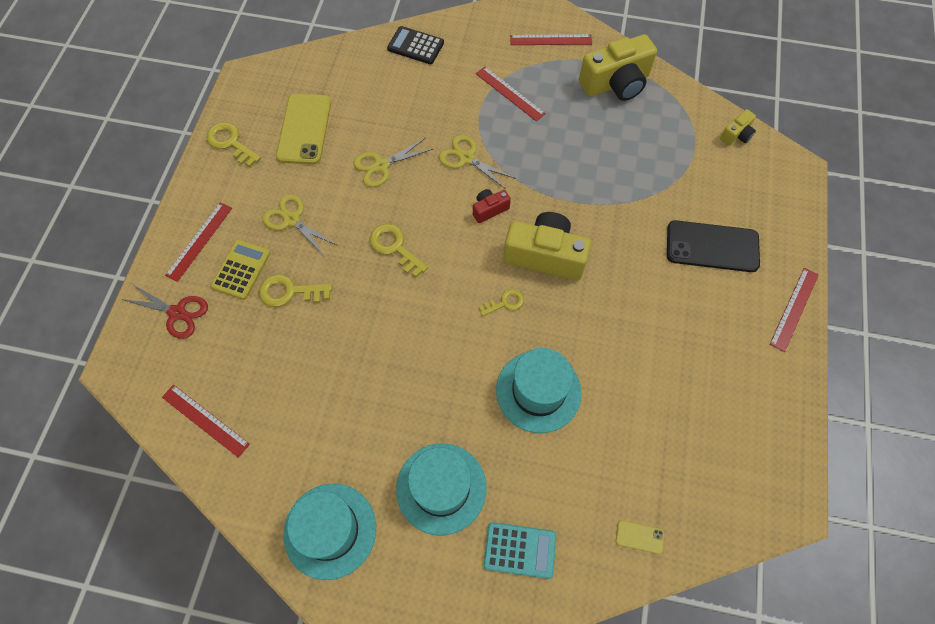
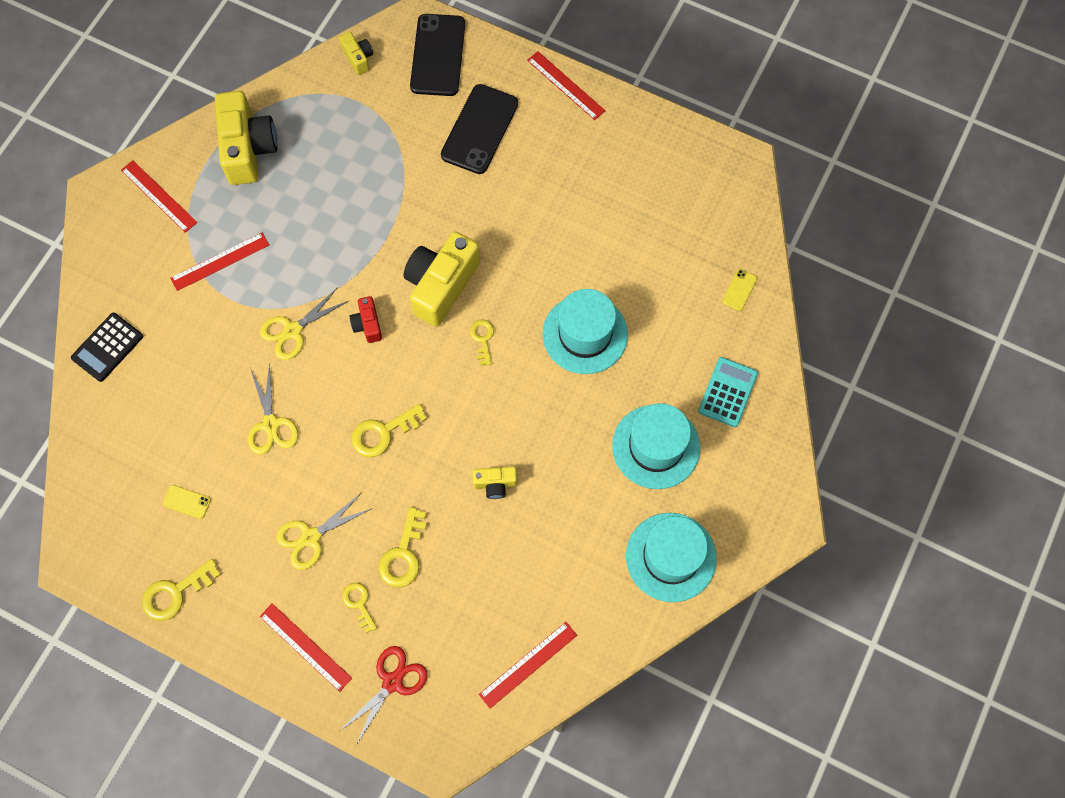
camera: 75 degrees left, 5 degrees up
(241, 270) = (359, 603): yellow calculator -> yellow key
(304, 129) = (187, 502): yellow phone -> yellow phone, size x0.43
(369, 349) = (495, 484): none -> yellow camera
(550, 40) = (159, 196): red ruler -> red ruler turned 60 degrees counterclockwise
(770, 194) = (438, 55): none -> black phone

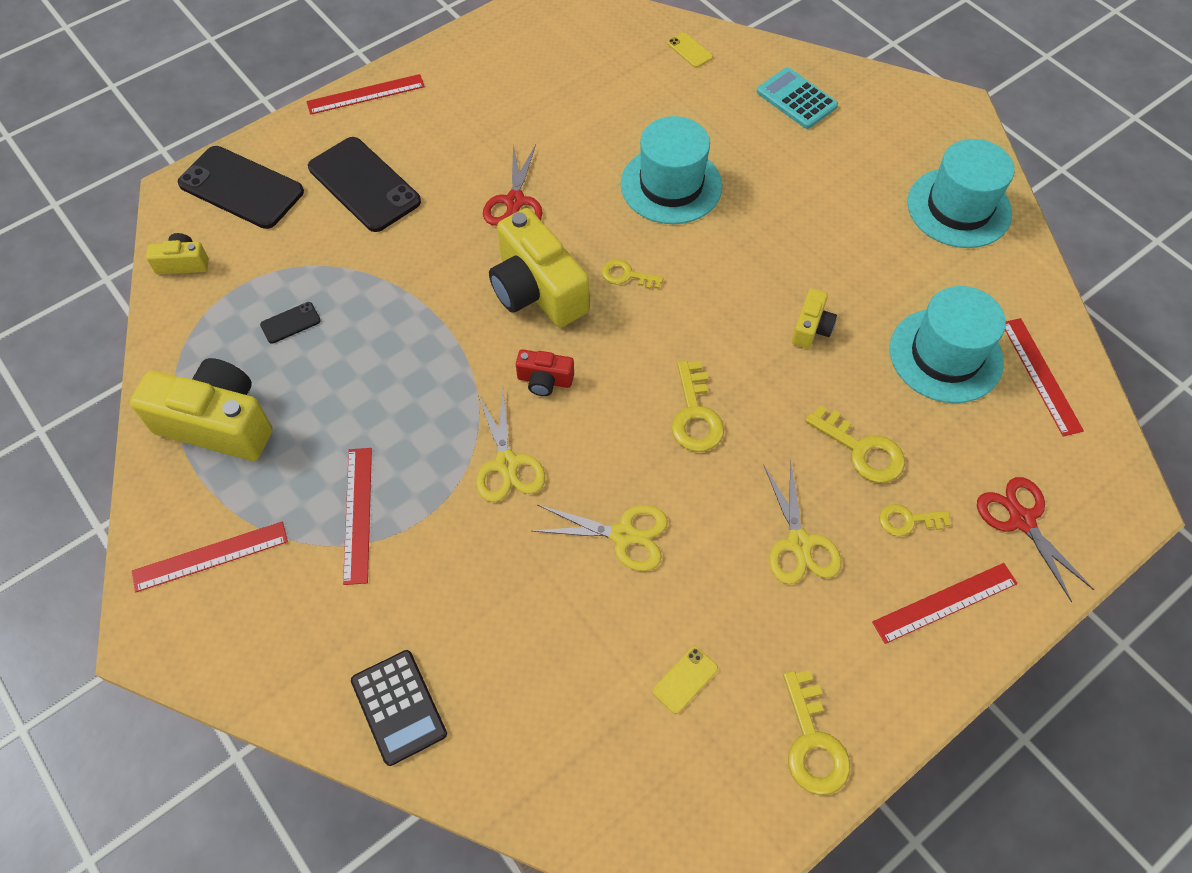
camera: 65 degrees left, 10 degrees down
(341, 147) = (290, 323): none -> black phone
(514, 234) = (515, 201): none -> red scissors
(656, 446) = (830, 175): turquoise hat -> turquoise hat (945, 355)

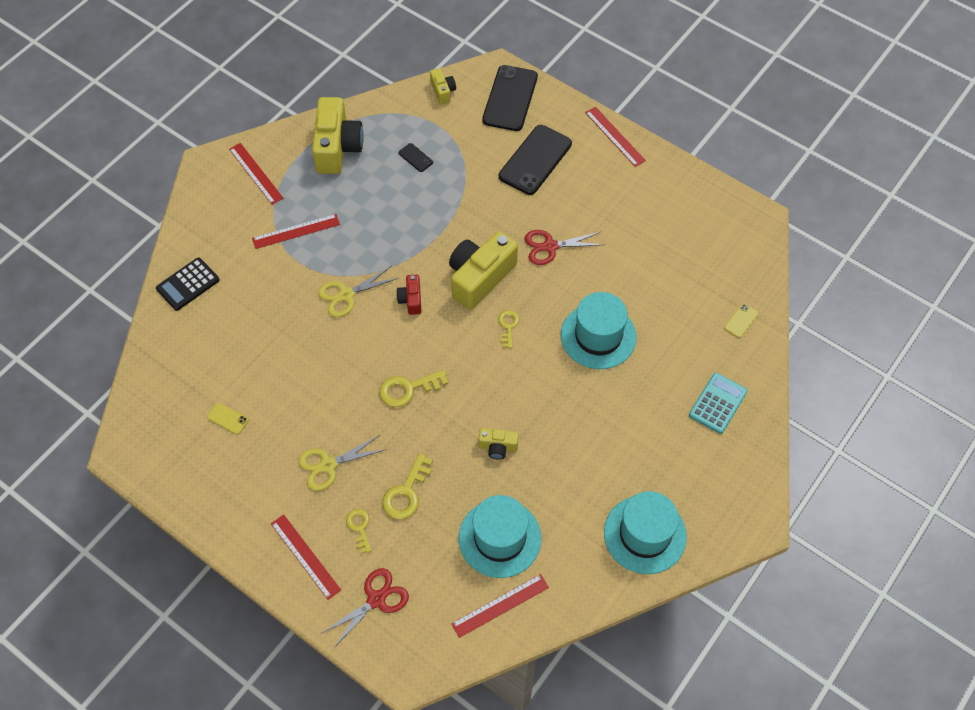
camera: 75 degrees right, 0 degrees up
(623, 535) = (312, 367): yellow scissors -> none
(813, 742) = (202, 492): yellow key -> none

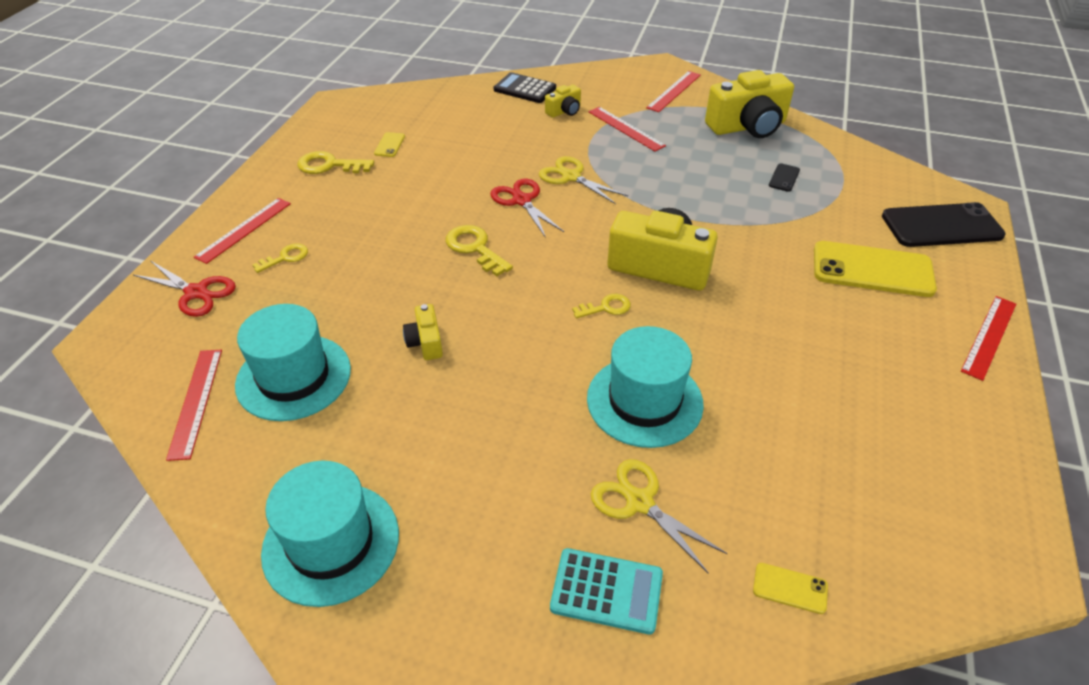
camera: 70 degrees right, 15 degrees down
(328, 465) = (357, 217): yellow scissors -> yellow scissors (639, 502)
(406, 493) = (338, 281): yellow key -> yellow key (329, 165)
(411, 299) = (594, 221): red camera -> none
(443, 91) = (893, 174): yellow camera -> yellow camera (564, 111)
(500, 605) = (195, 402): red ruler -> red ruler turned 45 degrees clockwise
(535, 160) = (872, 269): black phone -> yellow phone
(550, 246) = (753, 316): red scissors -> red scissors (522, 200)

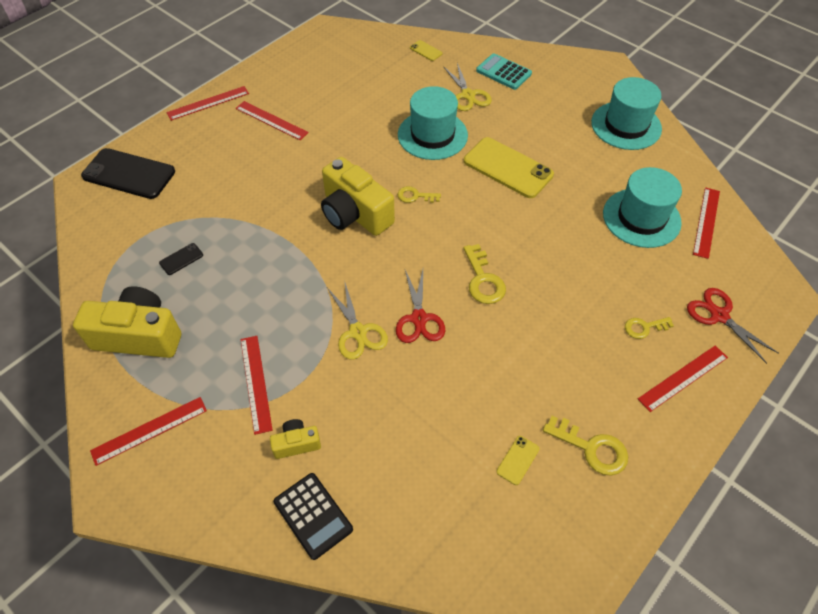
camera: 155 degrees left, 10 degrees up
(425, 342) = (548, 213): yellow camera -> none
(872, 269) = (218, 161): yellow phone -> yellow phone (508, 168)
(879, 342) = (271, 120): none -> red ruler

